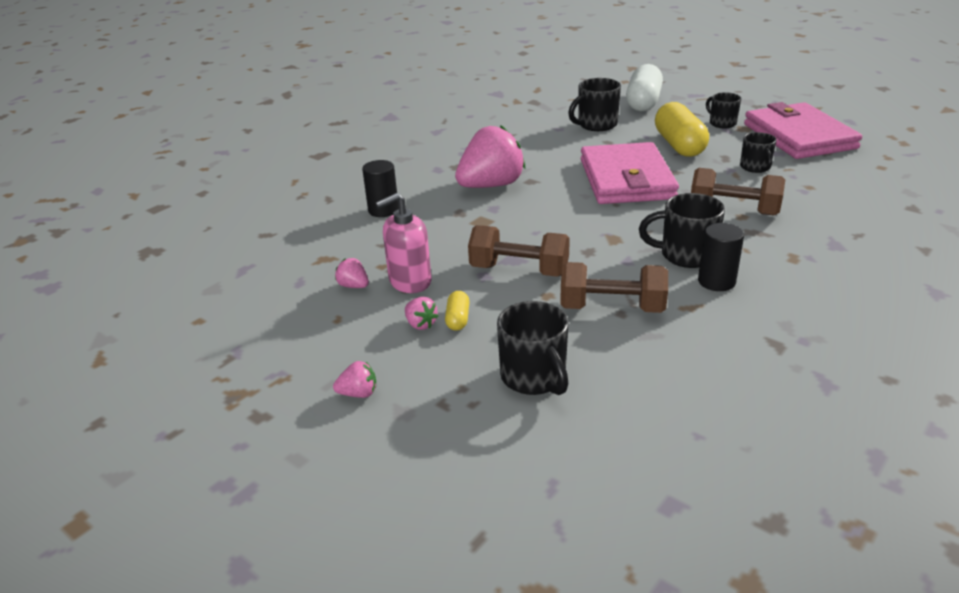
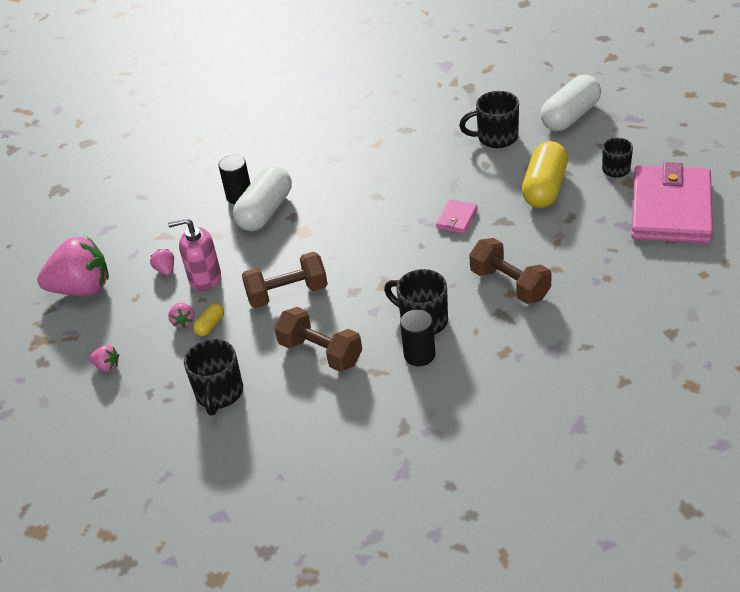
camera: 30 degrees right, 10 degrees up
(425, 215) = (265, 211): none -> white capsule
(491, 185) = (341, 192): pink strawberry -> pink strawberry (82, 289)
(519, 270) = (287, 293): brown dumbbell -> brown dumbbell turned 60 degrees counterclockwise
(627, 179) = (457, 219): pink wallet -> pink wallet, size x0.41
(755, 167) = (584, 238): black mug -> none

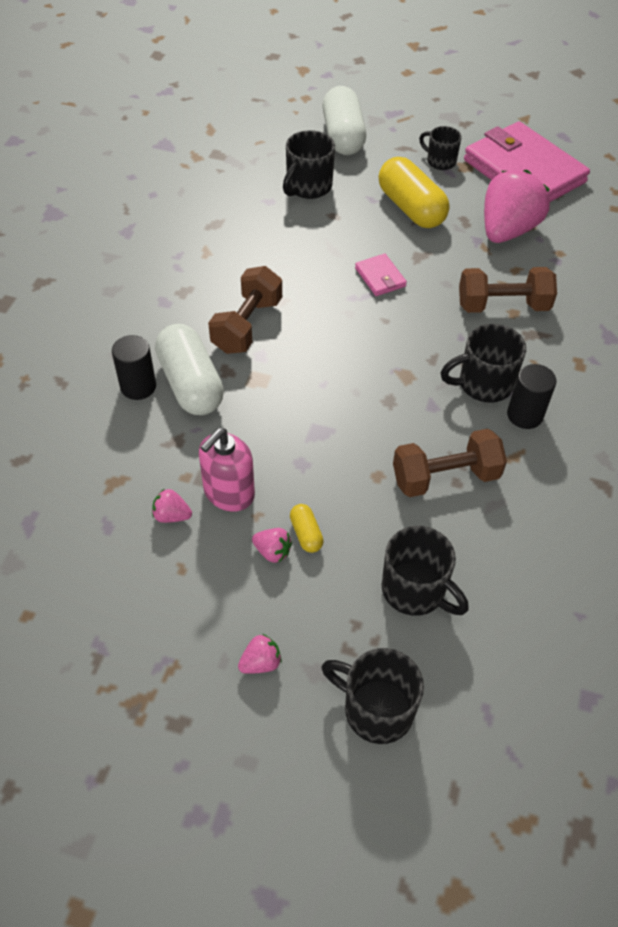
camera: 55 degrees left, 10 degrees up
(82, 289) = (101, 608): pink strawberry -> pink strawberry (507, 230)
(122, 429) = (376, 709): none -> black mug
(287, 293) = (333, 446): brown dumbbell -> brown dumbbell (247, 325)

